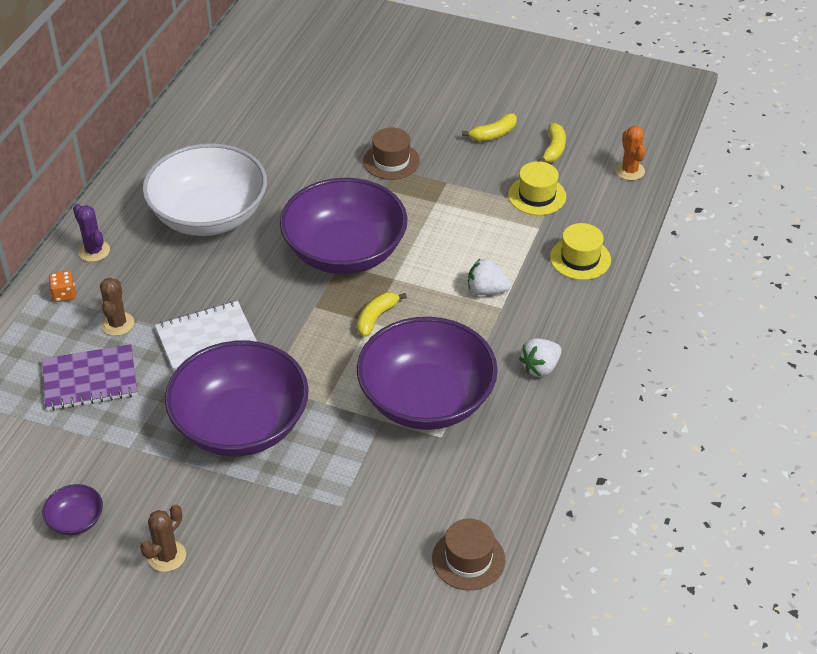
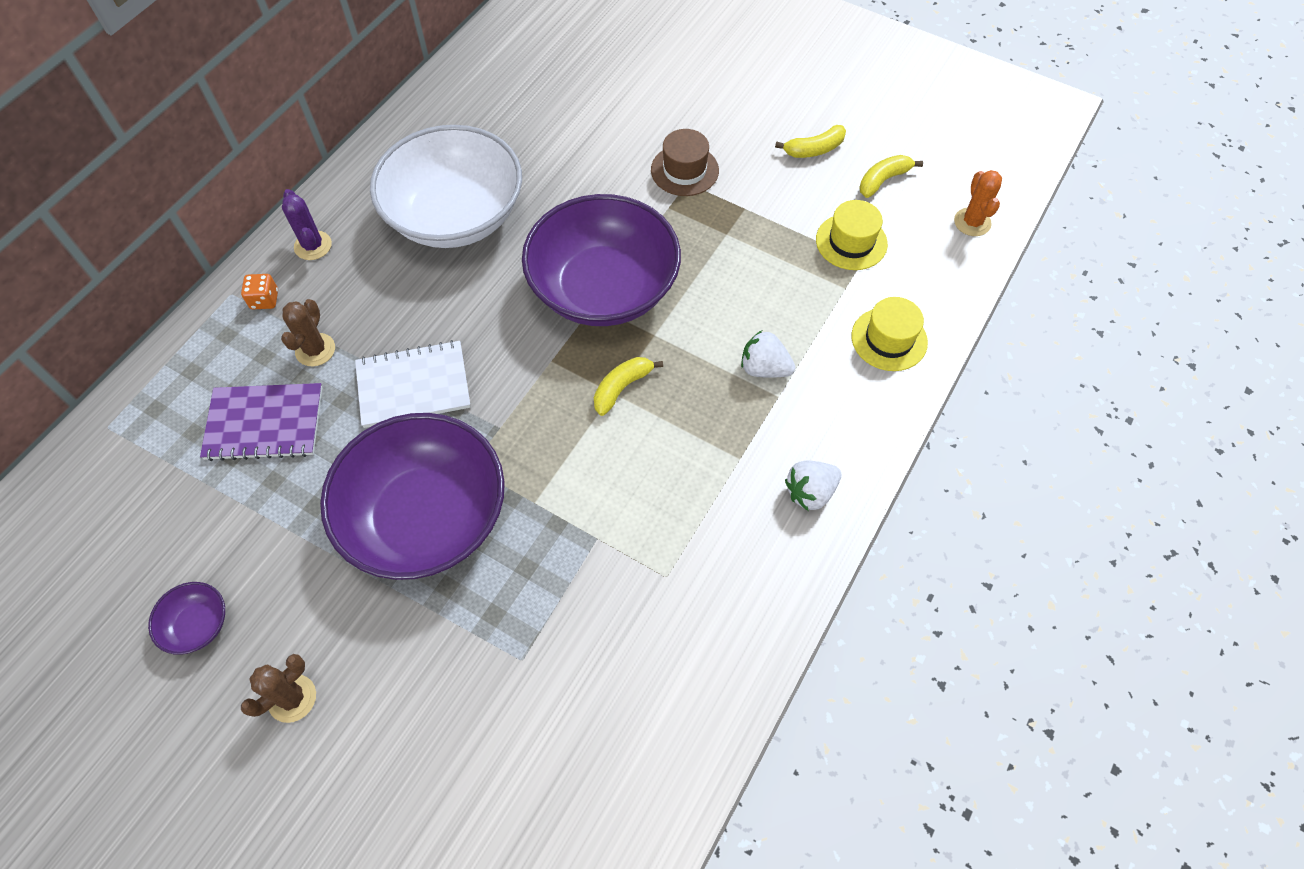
camera: 10 degrees right, 15 degrees up
(426, 399) = (659, 517): purple bowl -> none
(468, 559) = (664, 772): brown hat -> none
(553, 149) = (883, 180): yellow banana -> yellow banana turned 150 degrees counterclockwise

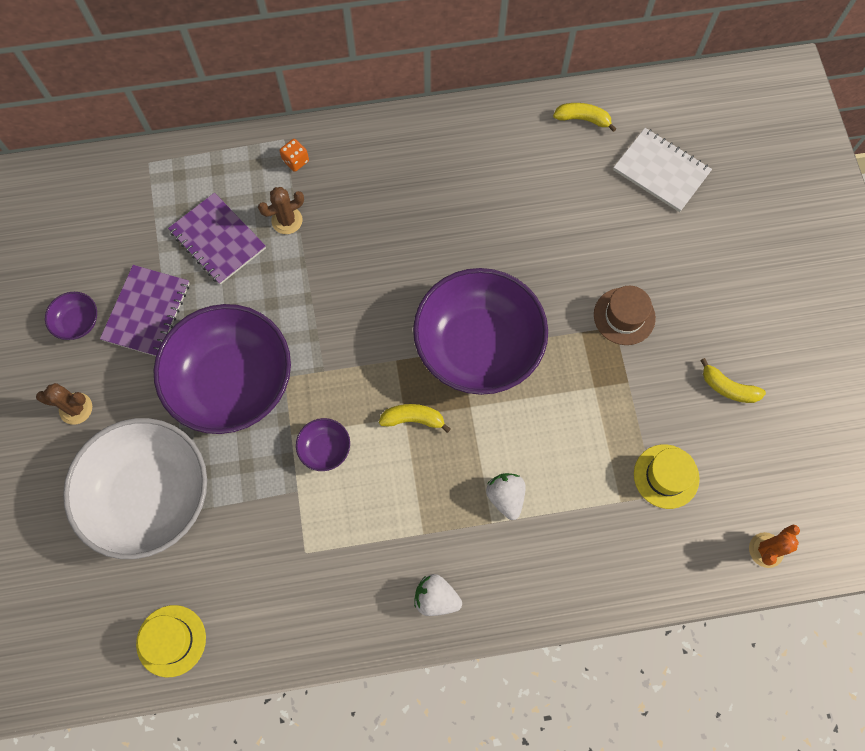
camera: 50 degrees right, 10 degrees up
(264, 545) = (146, 312): none -> purple notebook
(313, 246) = (356, 150): purple cactus -> none
(413, 386) = (310, 297): white notebook -> white notebook (661, 171)
(455, 216) = (452, 209): white bowl -> white bowl (150, 496)
(578, 482) = (325, 448): none -> purple bowl
(883, 180) = (745, 457): yellow banana -> yellow banana (583, 119)
(889, 339) = (603, 563): yellow hat -> yellow hat (171, 640)

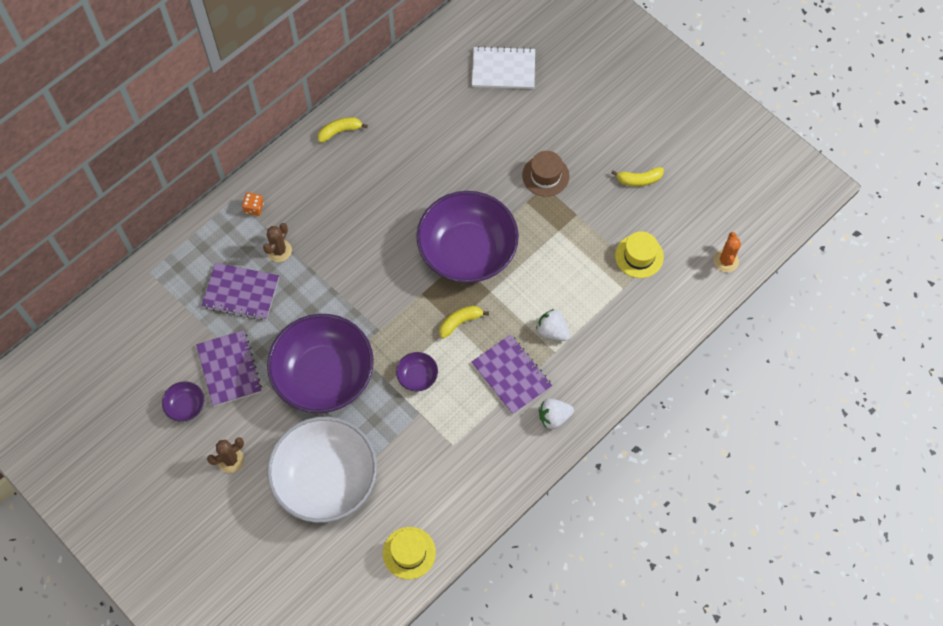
camera: 35 degrees left, 5 degrees down
(424, 516) = (511, 375): none -> purple notebook
(583, 119) = (428, 65): yellow banana -> yellow banana (340, 131)

